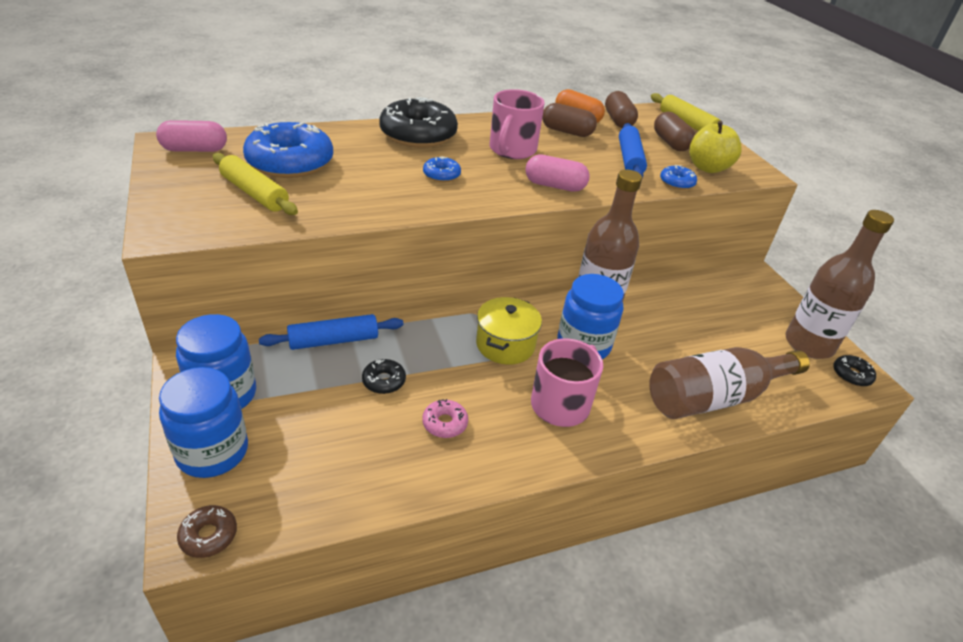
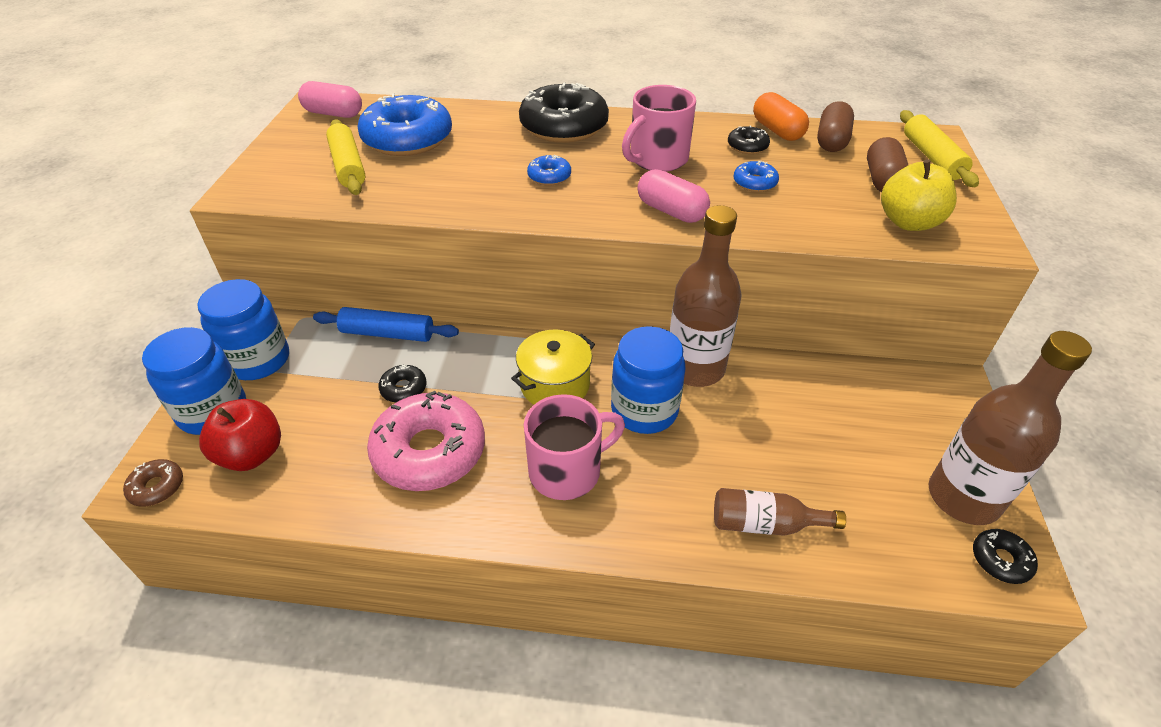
camera: 30 degrees right, 5 degrees up
(284, 476) = (252, 454): none -> red apple
(445, 423) = (429, 451): pink donut -> pink donut, size x2.23
(567, 132) = (747, 146): brown capsule -> black donut
(629, 159) = (801, 193): blue rolling pin -> none
(677, 183) = (842, 235): blue donut -> blue donut (754, 183)
(714, 397) = (765, 524): brown bottle -> brown bottle, size x0.56

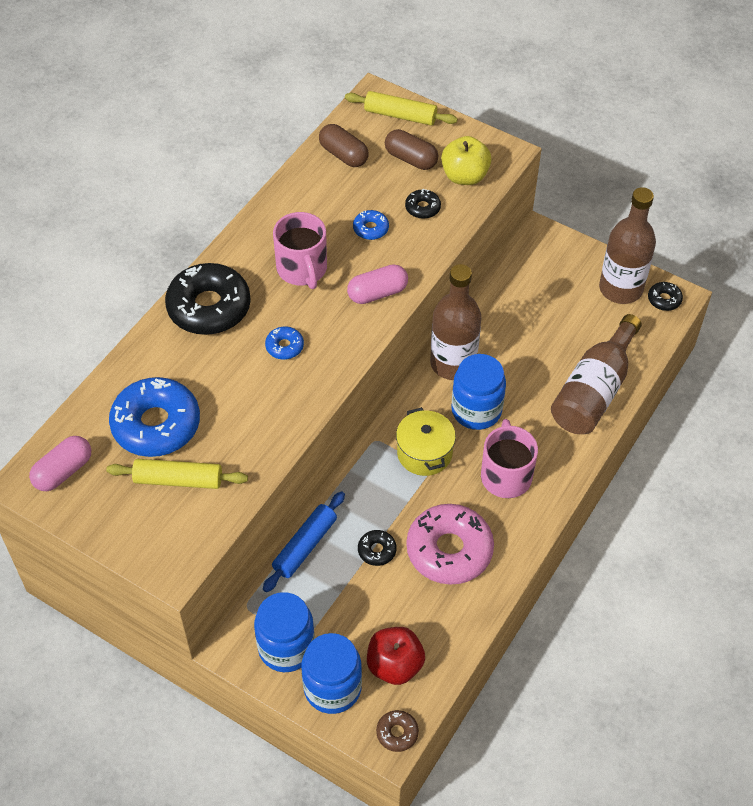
camera: 65 degrees left, 10 degrees up
(747, 146) = (319, 207): black donut -> black donut (422, 208)
(765, 524) = (594, 391): brown bottle -> brown bottle, size x1.80
(777, 131) = (308, 177): orange capsule -> none

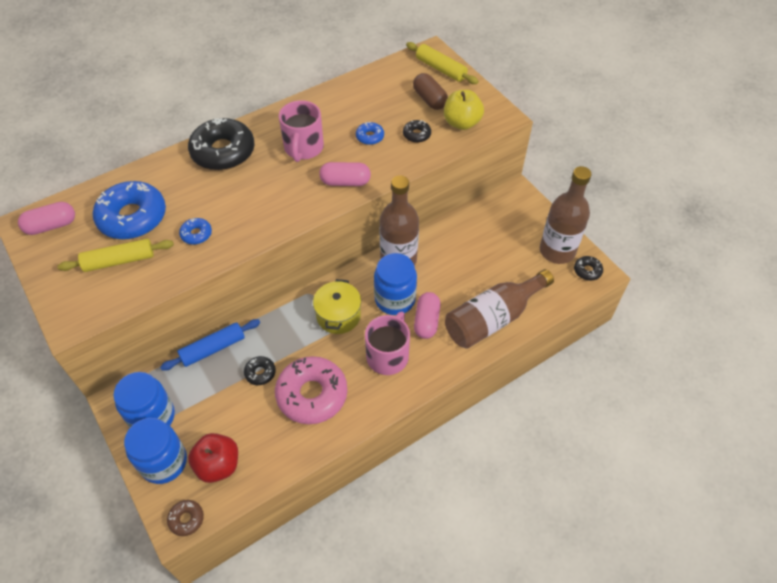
camera: 25 degrees right, 0 degrees up
(178, 480) = (119, 261): yellow rolling pin -> yellow rolling pin turned 45 degrees counterclockwise
(284, 346) = (255, 196): blue donut -> blue donut (196, 234)
(343, 155) = (383, 82): brown capsule -> none
(525, 421) = (426, 321): none -> pink capsule

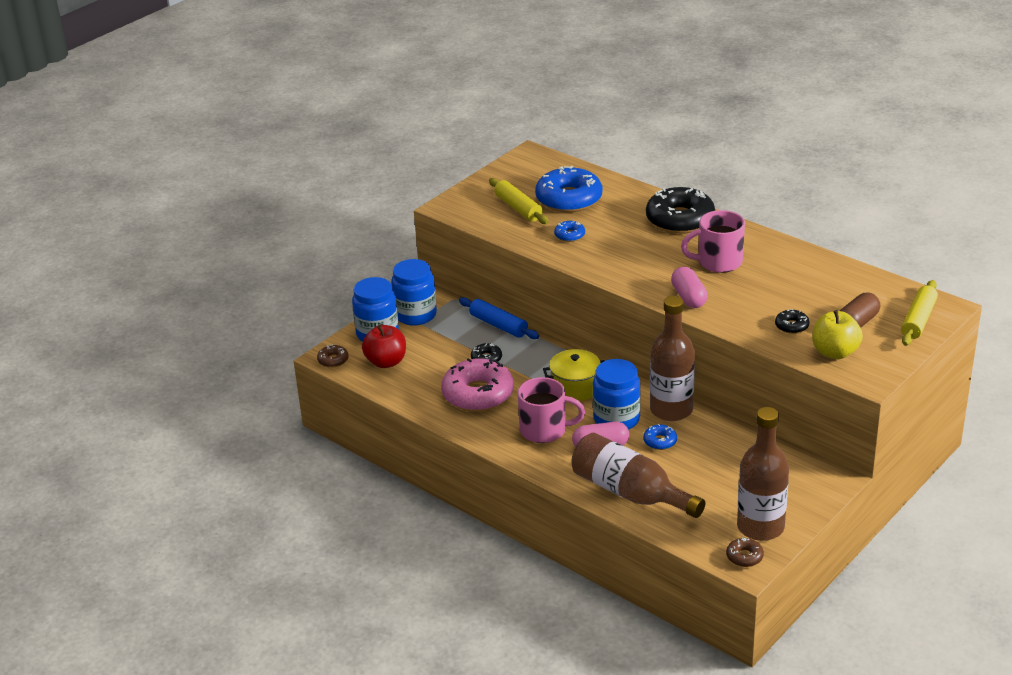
camera: 75 degrees right, 20 degrees down
(51, 226) = (536, 166): pink capsule -> none
(370, 137) = (765, 297): blue donut -> blue donut (660, 441)
(587, 271) = (744, 557): black donut -> brown donut

